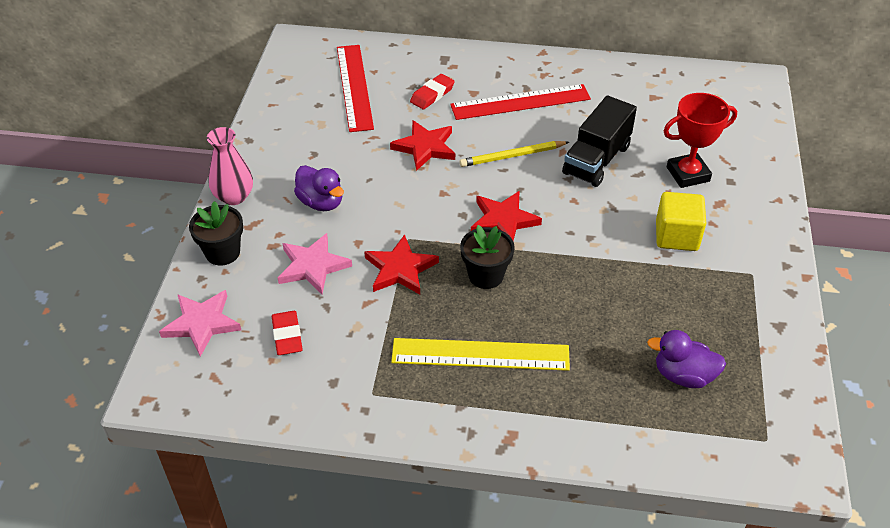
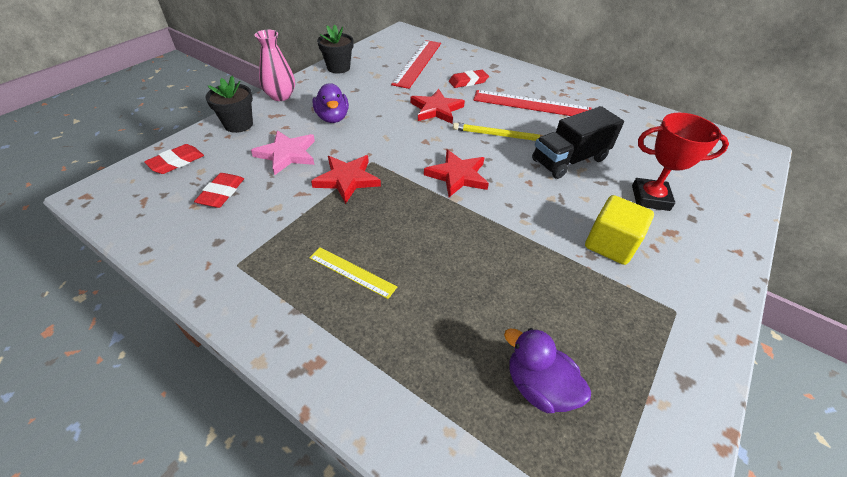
camera: 25 degrees right, 0 degrees up
(202, 324) = (176, 162): pink star -> red eraser
(480, 355) = (352, 272): yellow ruler -> yellow ruler, size x0.54
(486, 275) = (410, 210): black flower pot -> black flower pot (338, 68)

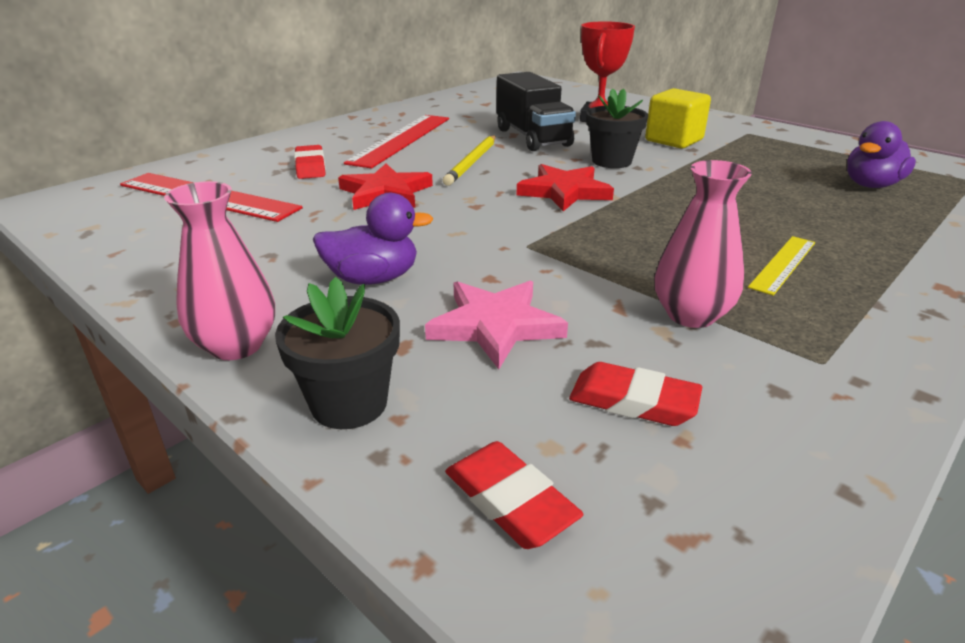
camera: 80 degrees left, 15 degrees down
(290, 219) = (691, 315): none -> pink vase
(338, 68) = (151, 272): black flower pot -> black flower pot (611, 161)
(347, 180) = (577, 266): red star -> none

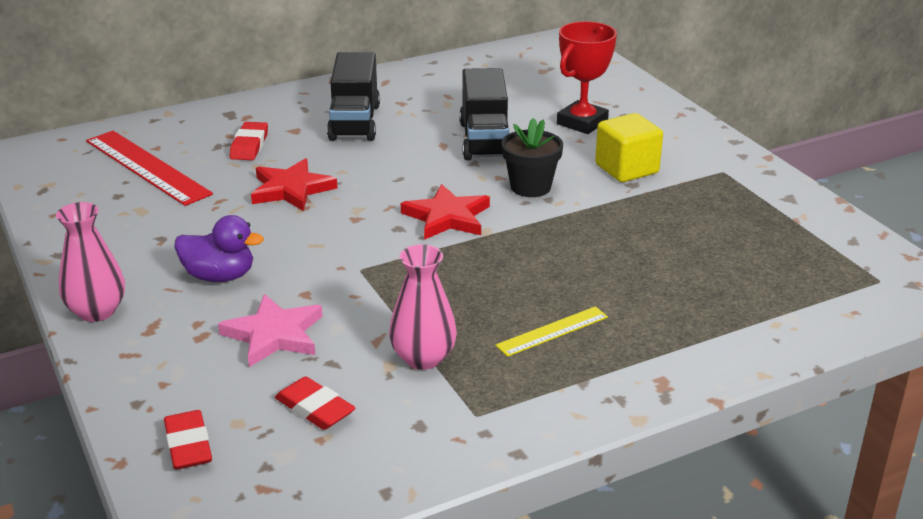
camera: 20 degrees right, 0 degrees up
(349, 403) = (140, 368): black flower pot -> none
(401, 139) = (354, 122): red ruler -> black truck
(472, 162) = (396, 165): yellow pencil -> none
(871, 185) = (757, 265): purple duck -> none

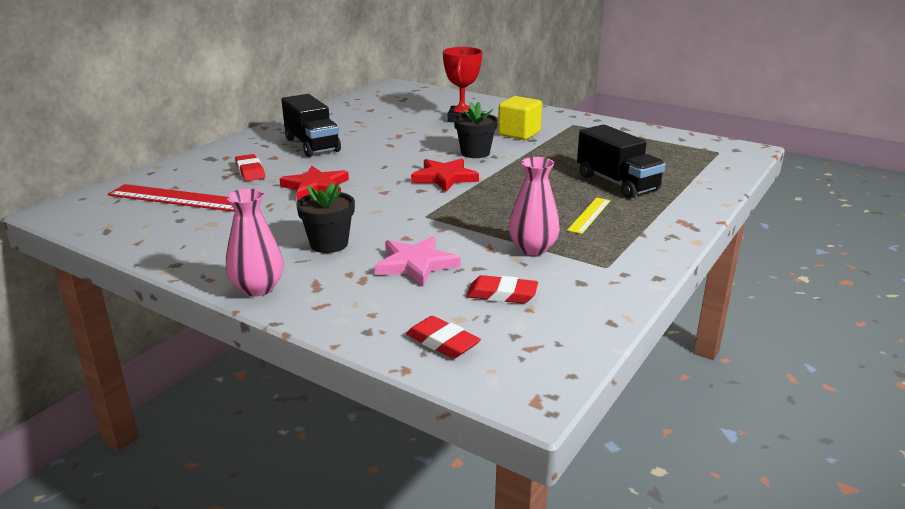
camera: 30 degrees left, 5 degrees down
(219, 276) = (329, 244): purple duck -> black flower pot
(485, 140) = (414, 137): black truck -> black truck (617, 183)

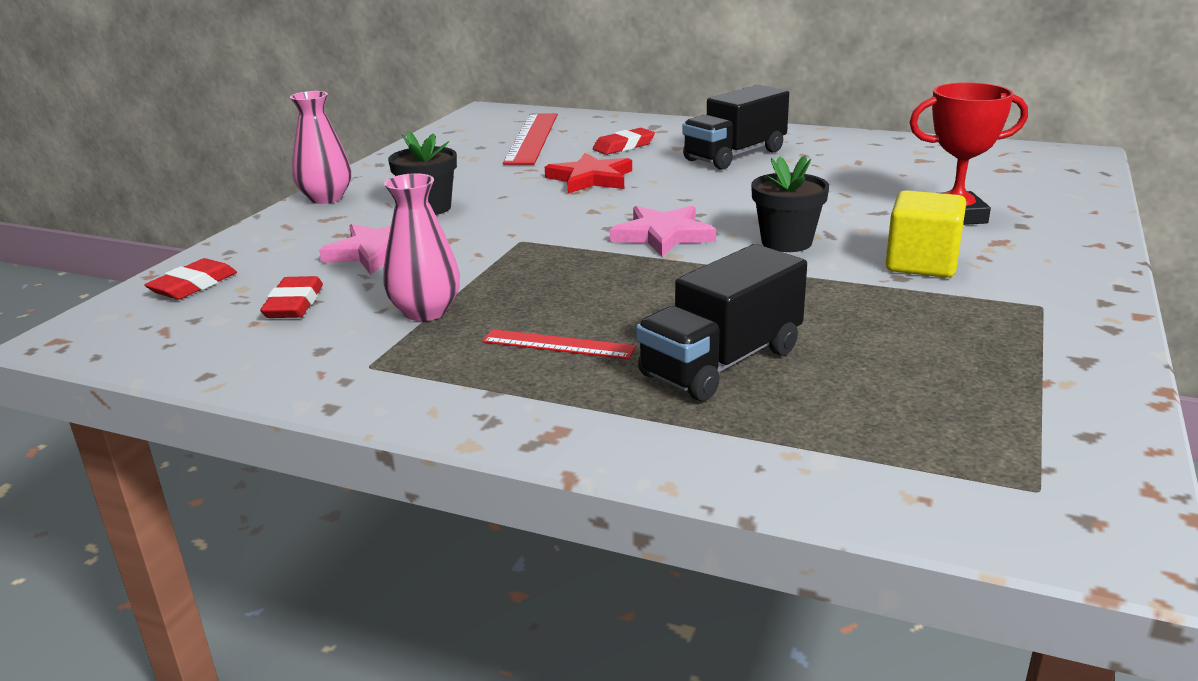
camera: 80 degrees right, 0 degrees up
(444, 178) = (663, 235): red star -> pink star
(589, 215) = (558, 344): yellow ruler -> red ruler

